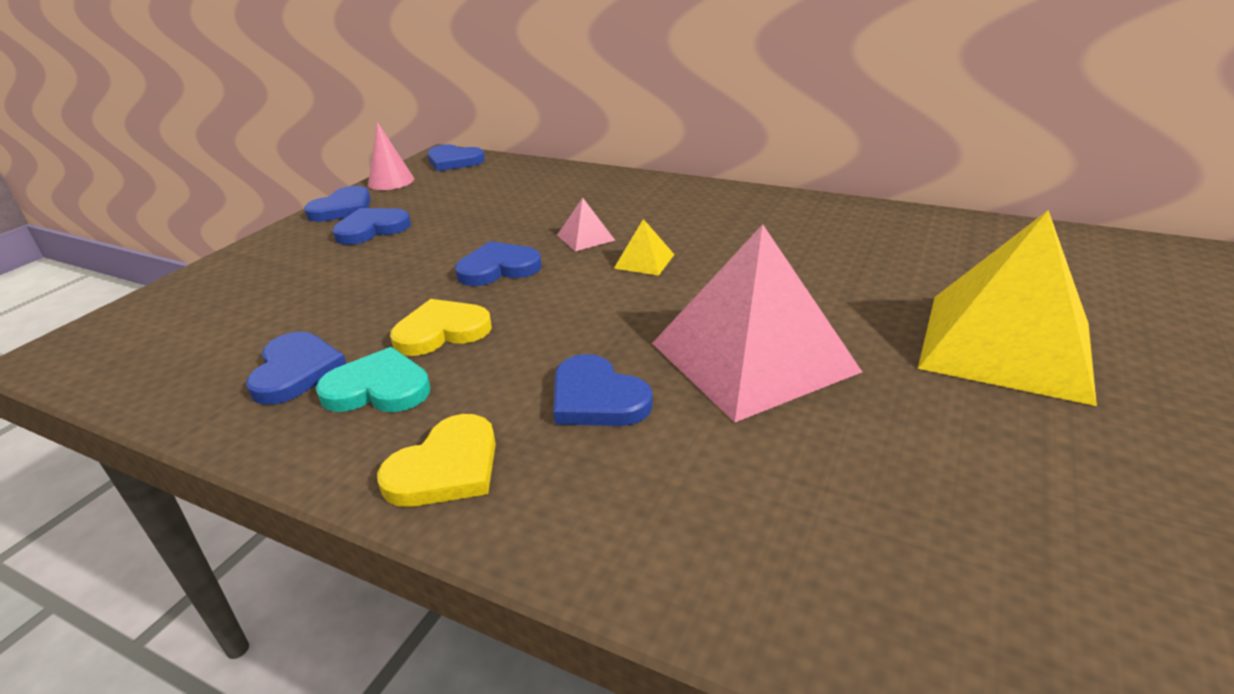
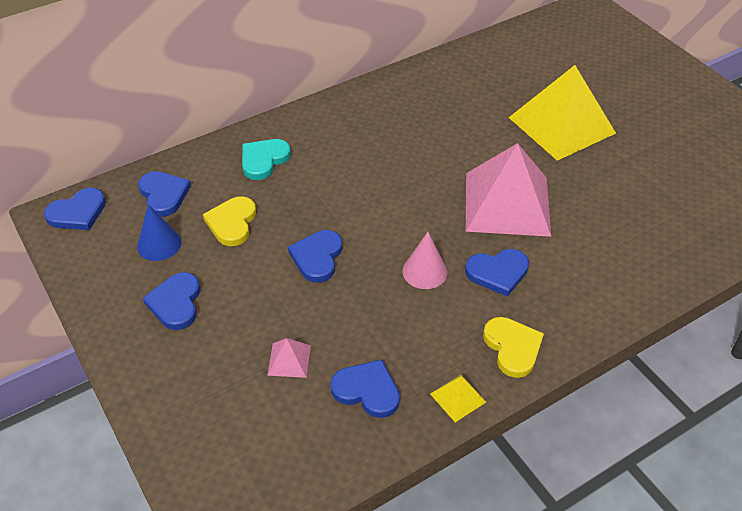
camera: 60 degrees left, 15 degrees up
(343, 208) = (108, 310): blue heart -> blue heart (163, 195)
(378, 388) = (419, 356): turquoise heart -> turquoise heart (263, 160)
(391, 181) = (78, 265): pink cone -> pink cone (424, 271)
(441, 331) = (377, 310): yellow heart -> yellow heart (232, 223)
(445, 198) = (159, 244): none -> blue cone
(585, 237) = (314, 201): pink pyramid -> pink pyramid (289, 360)
(644, 261) = (373, 192): yellow pyramid -> yellow pyramid (458, 398)

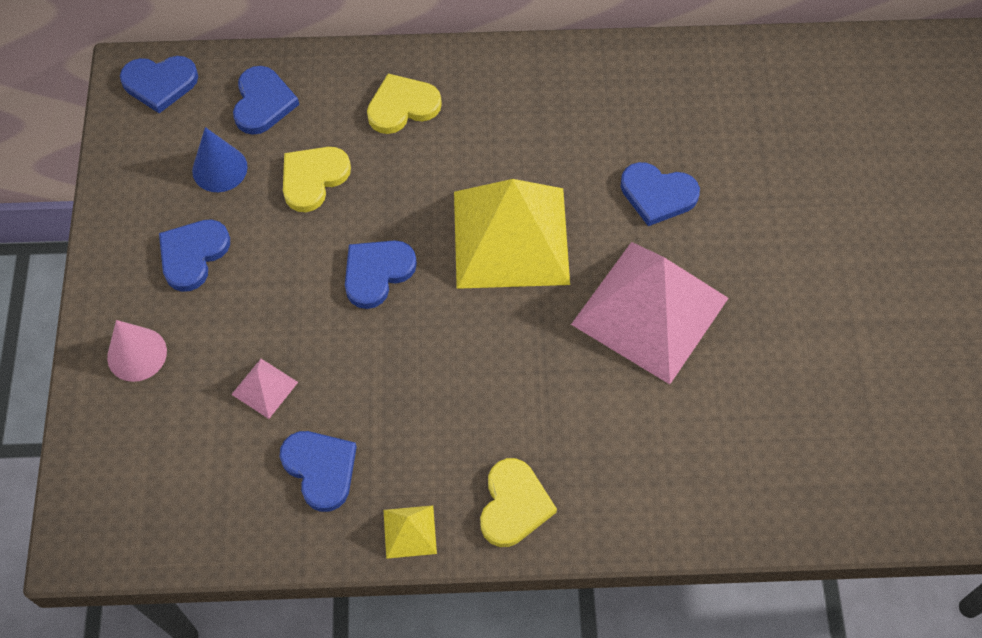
camera: 30 degrees right, 15 degrees up
(263, 160) = (402, 106): turquoise heart -> yellow heart
(424, 271) = (484, 354): pink cone -> pink cone (137, 354)
(497, 273) = (568, 400): blue heart -> blue heart (657, 195)
(561, 125) = (809, 228): yellow pyramid -> yellow pyramid (510, 237)

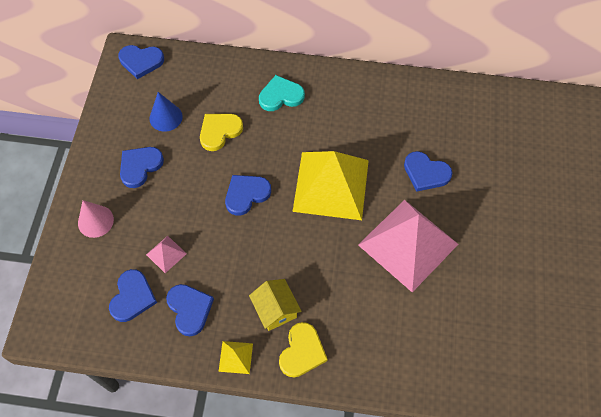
camera: 10 degrees right, 0 degrees up
(263, 103) = (198, 81): blue heart -> blue heart (132, 297)
(402, 106) = (281, 96): yellow heart -> turquoise heart
(459, 447) = (275, 310): none -> yellow house

